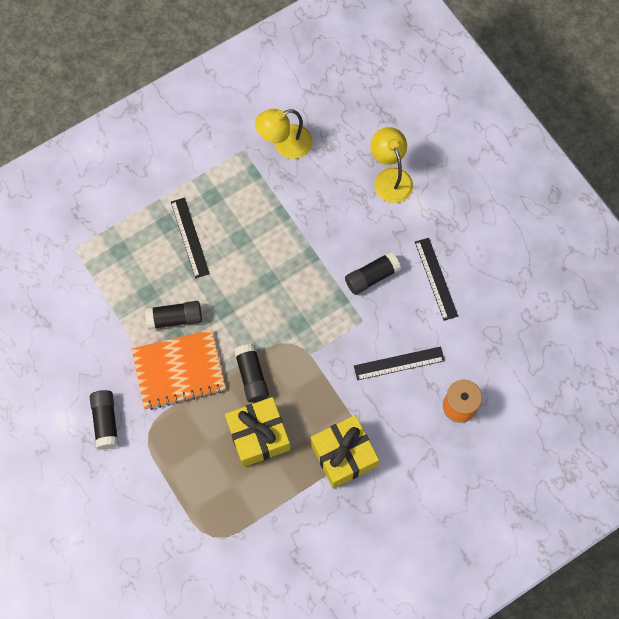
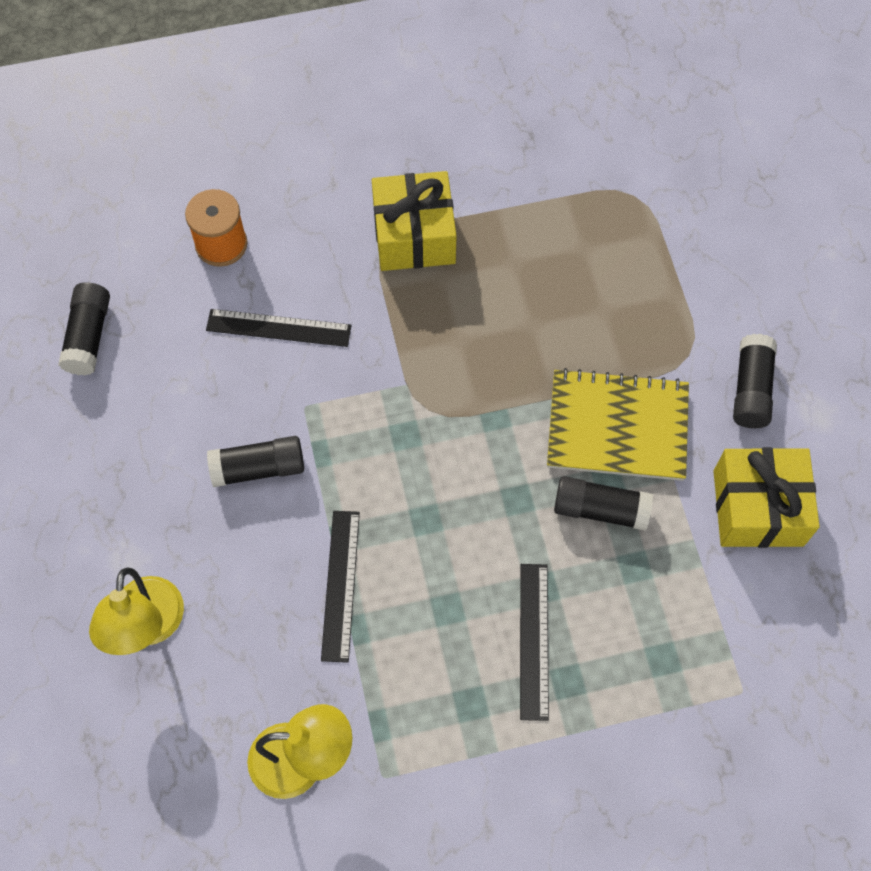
camera: 160 degrees left, 5 degrees down
(179, 370) = (617, 427): orange notebook -> yellow notebook
(251, 376) = (507, 382): black glue stick -> black glue stick (89, 336)
(258, 436) = (526, 298): yellow gift -> yellow gift (758, 508)
(436, 278) = (160, 431): black ruler -> black ruler (341, 585)

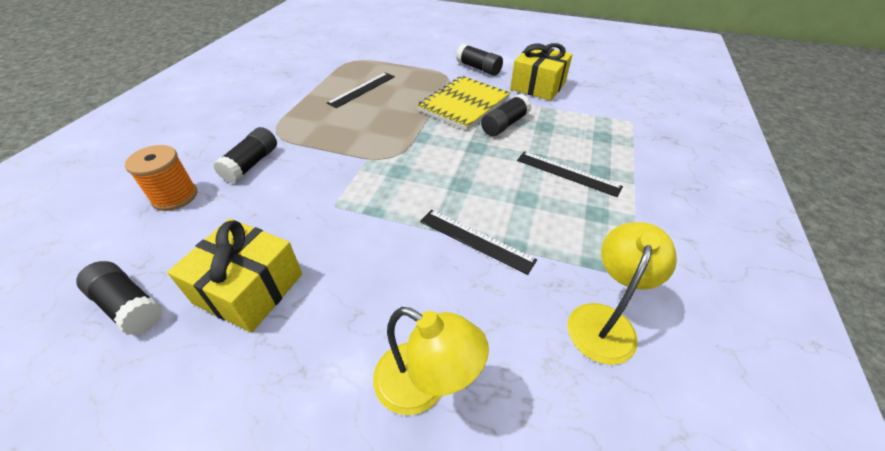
camera: 60 degrees left, 20 degrees down
(258, 468) = (353, 247): black glue stick -> black glue stick (251, 164)
(278, 327) = (267, 194): black ruler -> black ruler (362, 89)
(414, 235) = (284, 122): yellow gift -> yellow gift (249, 288)

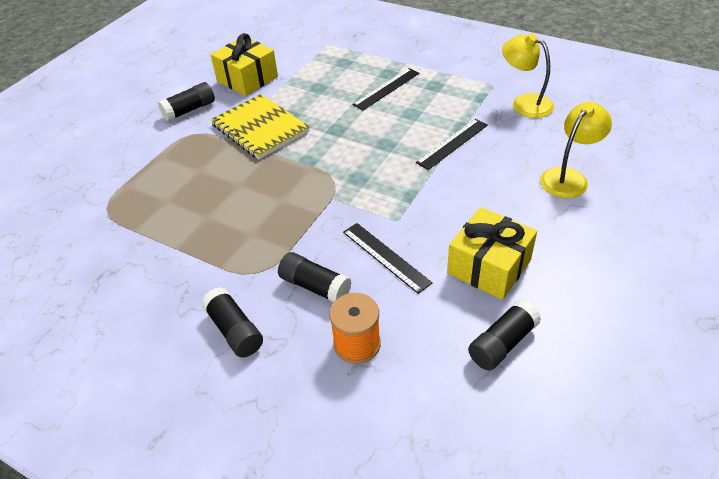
camera: 75 degrees left, 0 degrees up
(362, 89) = (190, 201): black ruler -> black ruler (385, 257)
(505, 124) = (307, 108): black glue stick -> black glue stick (234, 330)

